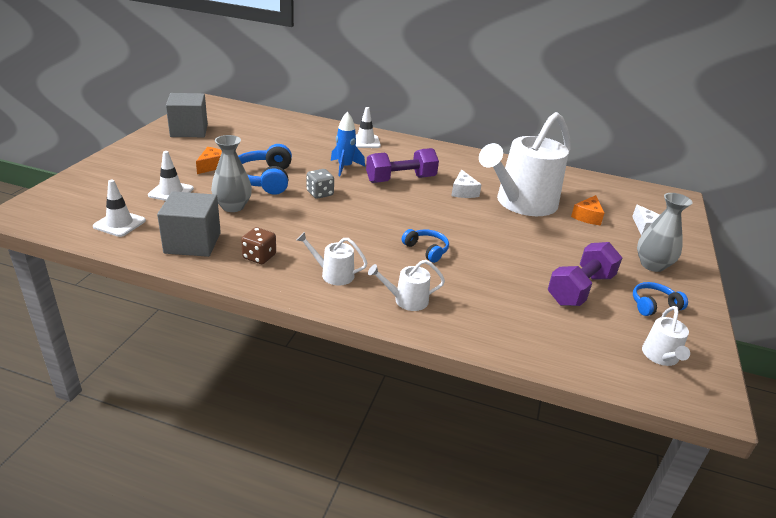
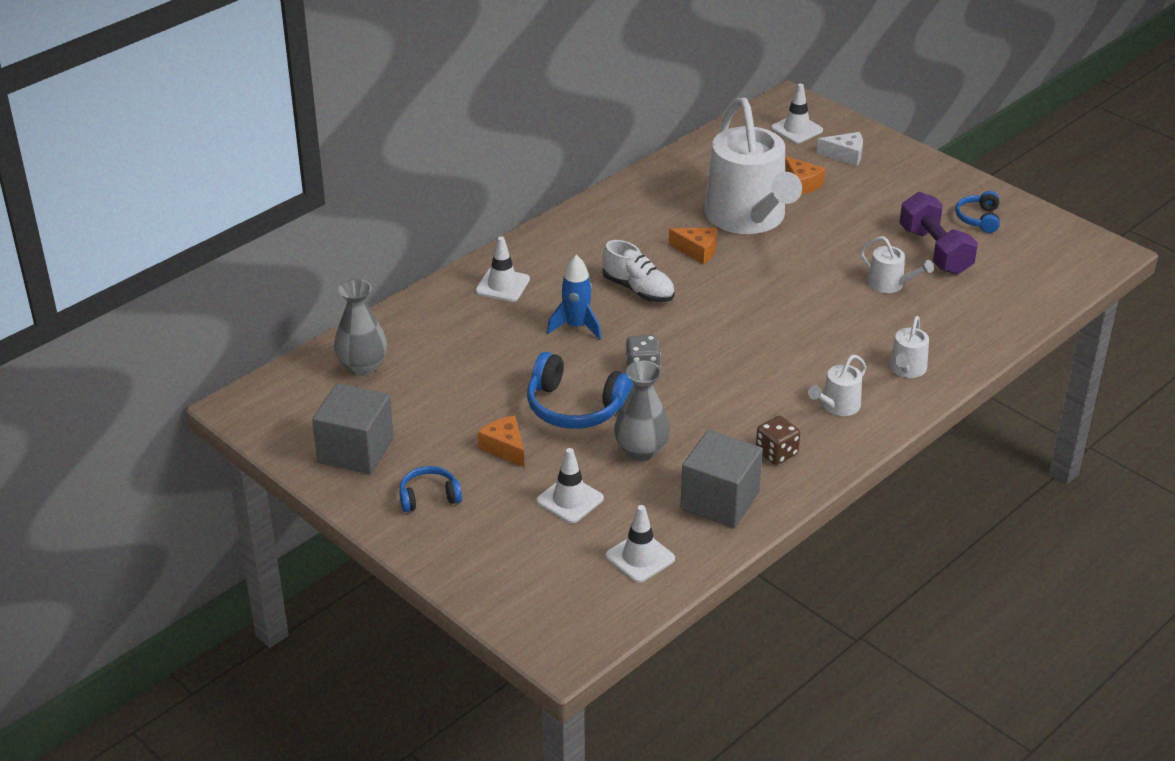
camera: 60 degrees left, 5 degrees up
(401, 179) = (638, 290): purple dumbbell -> white shoe
(426, 250) = (818, 325): blue headphones -> blue headphones (429, 497)
(463, 191) = (697, 251): white cheese -> orange cheese
(648, 204) = (796, 129): none -> white traffic cone
(652, 265) = (914, 186): grey vase -> grey vase (362, 366)
(661, 356) = (1050, 251): white watering can -> white watering can (890, 284)

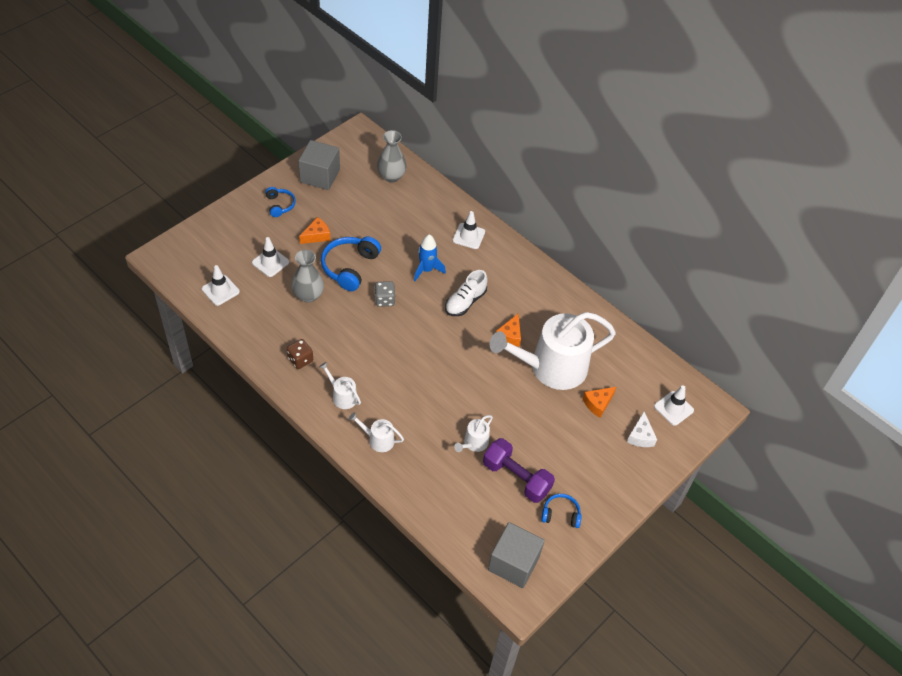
camera: 85 degrees right, 15 degrees up
(720, 500) = (261, 329): grey cube -> grey cube (513, 563)
(935, 251) = (516, 478): purple dumbbell -> purple dumbbell turned 60 degrees clockwise

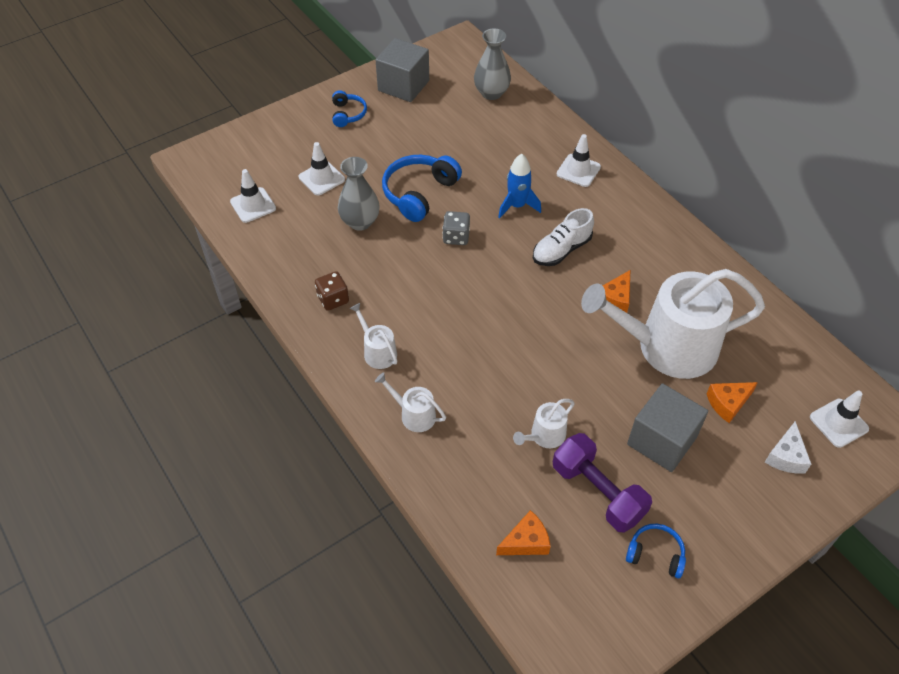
camera: 15 degrees right, 0 degrees up
(317, 236) = (385, 153): orange cheese -> orange cheese (526, 542)
(513, 563) = (576, 617): grey cube -> grey cube (662, 440)

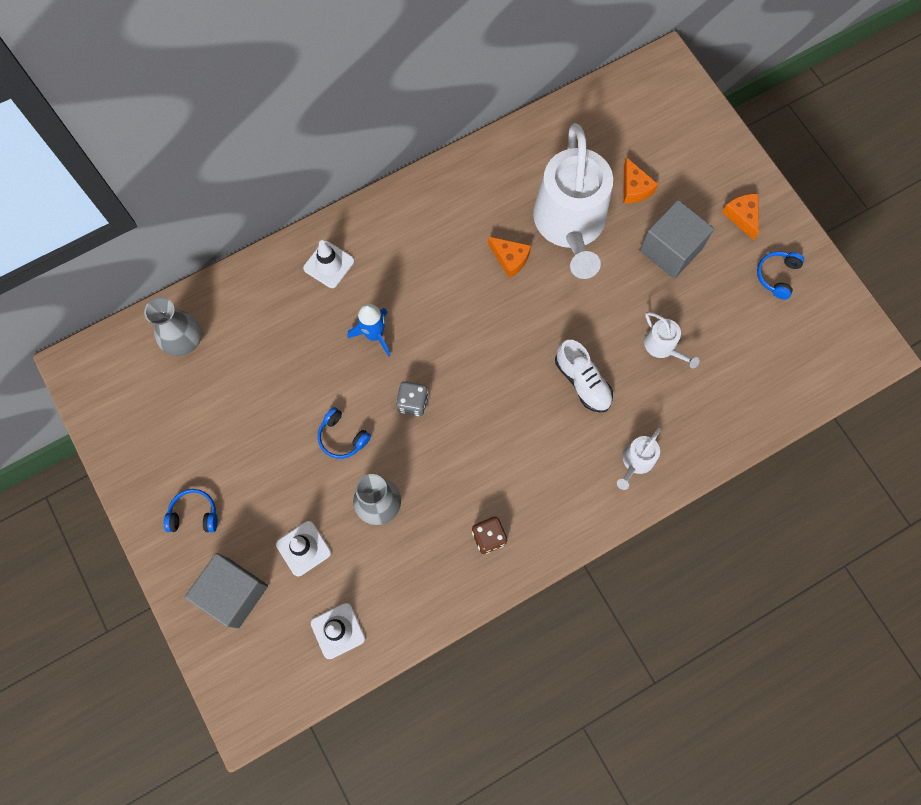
camera: 85 degrees left, 20 degrees up
(377, 351) = (560, 493): white watering can -> none
(403, 85) = (152, 444): grey cube -> grey cube (233, 593)
(419, 193) = (342, 437): blue headphones -> blue headphones, size x0.57
(526, 542) = (766, 376): orange cheese -> orange cheese (742, 216)
(561, 250) = (442, 299): white shoe -> white shoe (582, 381)
(598, 492) = (720, 311): purple dumbbell -> none
(786, 456) = (688, 156): white cheese -> none
(838, 423) = (657, 108): white traffic cone -> none

